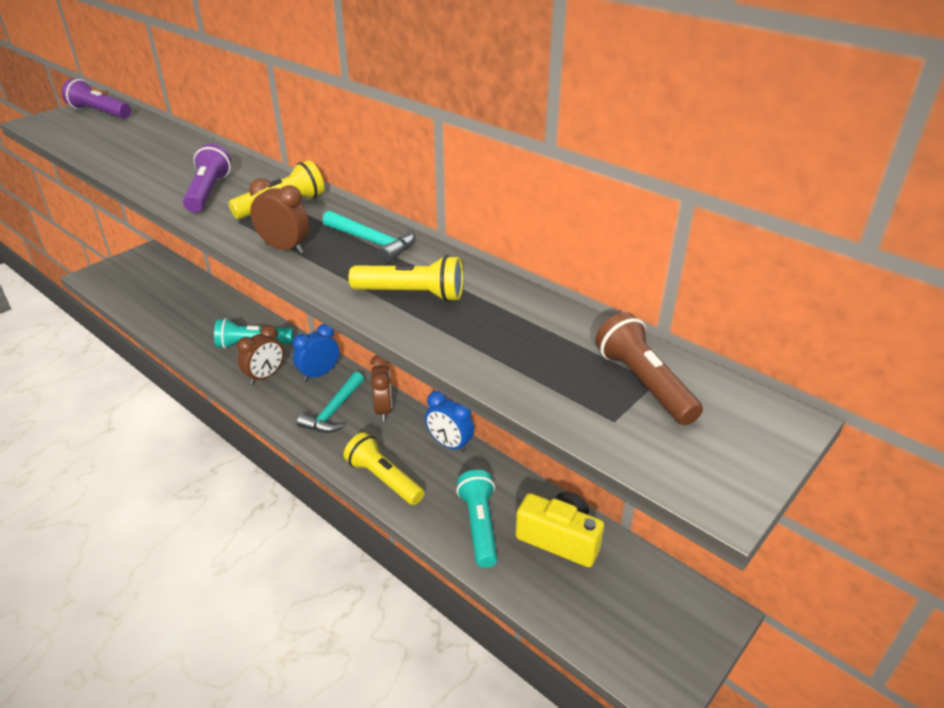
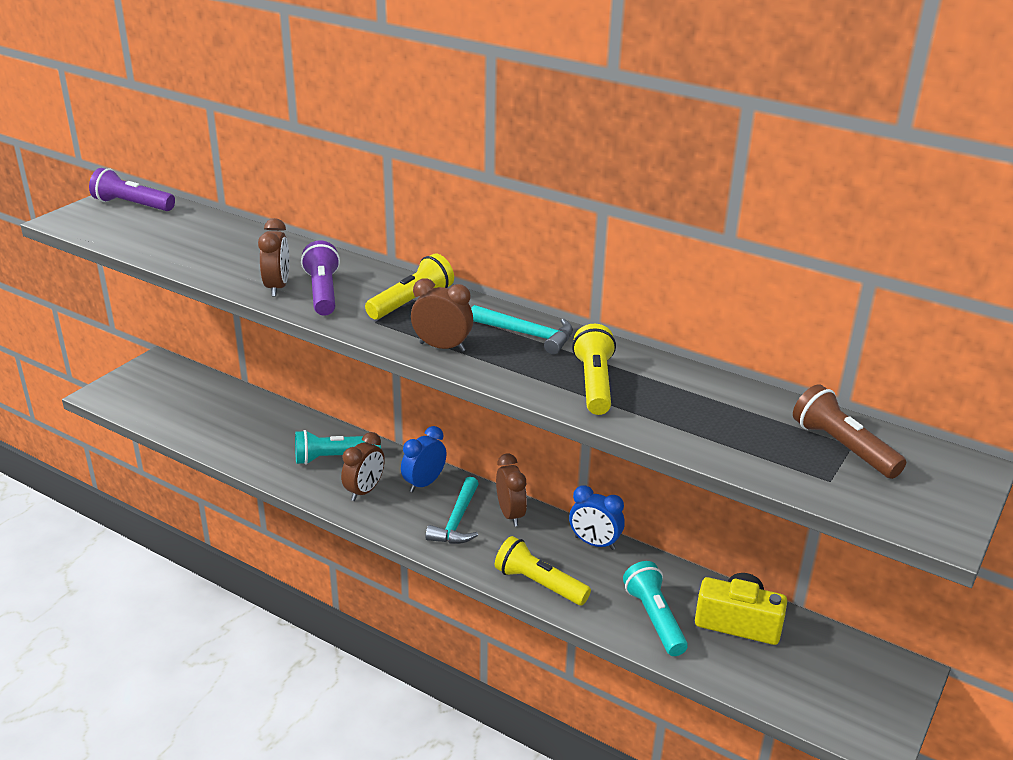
camera: 10 degrees left, 5 degrees down
(171, 185) = (277, 287): none -> brown clock
(412, 294) = (594, 383): yellow flashlight -> yellow flashlight turned 90 degrees counterclockwise

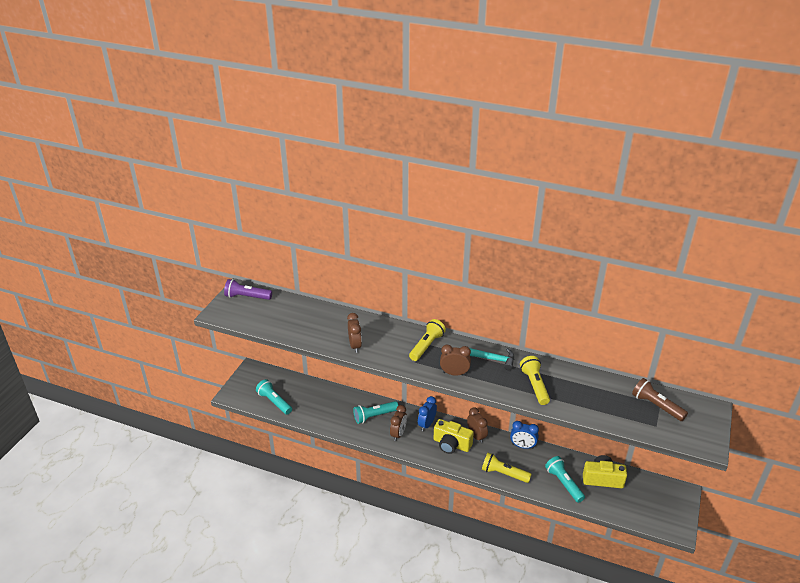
camera: 10 degrees left, 5 degrees up
(168, 414) = (274, 402): none -> turquoise flashlight
(323, 292) = (379, 346): purple flashlight -> none
(457, 521) = (451, 444): turquoise hammer -> yellow camera

